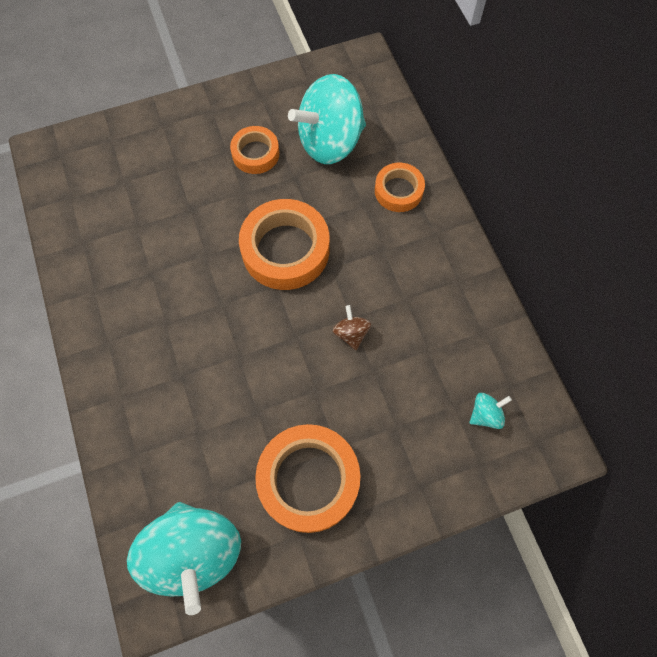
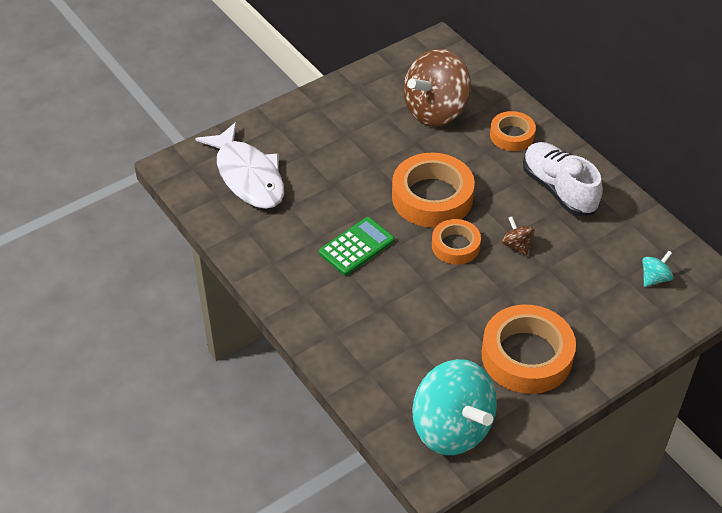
camera: 15 degrees left, 20 degrees down
(110, 179) = (248, 176): none -> white fish
(184, 293) = (356, 246): none -> green calculator
(255, 154) = (373, 132): orange tape -> orange tape (455, 246)
(330, 142) = (435, 111): turquoise spinning top -> brown spinning top
(423, 272) = (558, 189): none -> white shoe

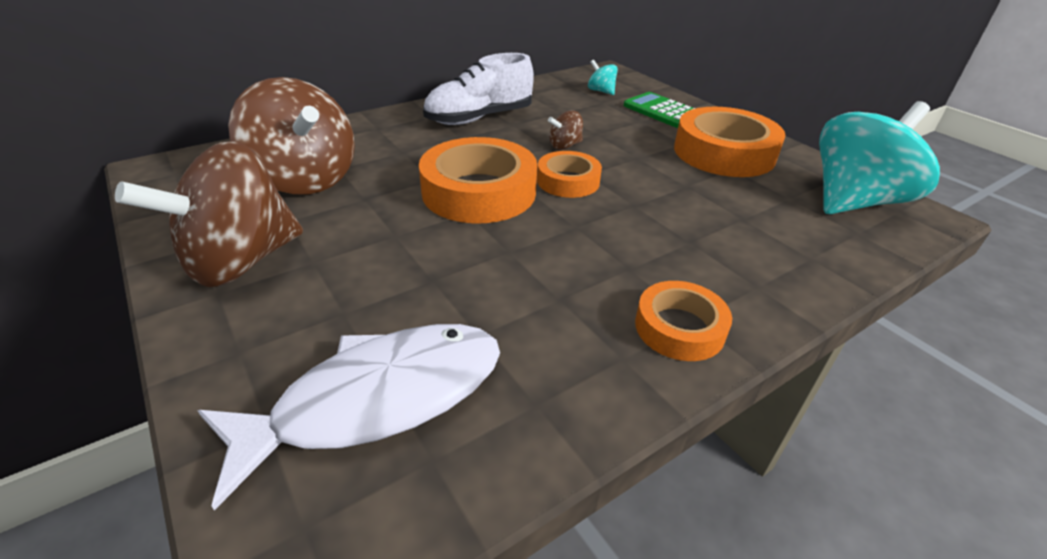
camera: 90 degrees left, 10 degrees down
(343, 107) = (240, 261): none -> brown spinning top
(356, 246) = (576, 259): green calculator -> green calculator (662, 111)
(512, 135) = (381, 134): orange tape -> orange tape (679, 328)

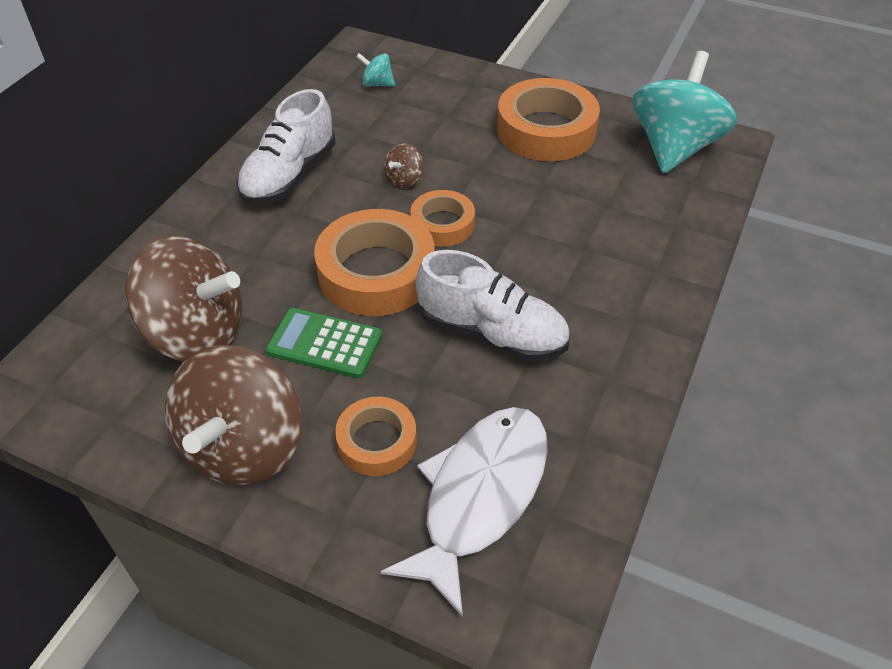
camera: 30 degrees left, 10 degrees up
(534, 269) = (492, 333): none -> white shoe
(662, 111) = (457, 93): green calculator -> green calculator (324, 344)
(679, 328) = (629, 333): orange tape -> orange tape (377, 441)

